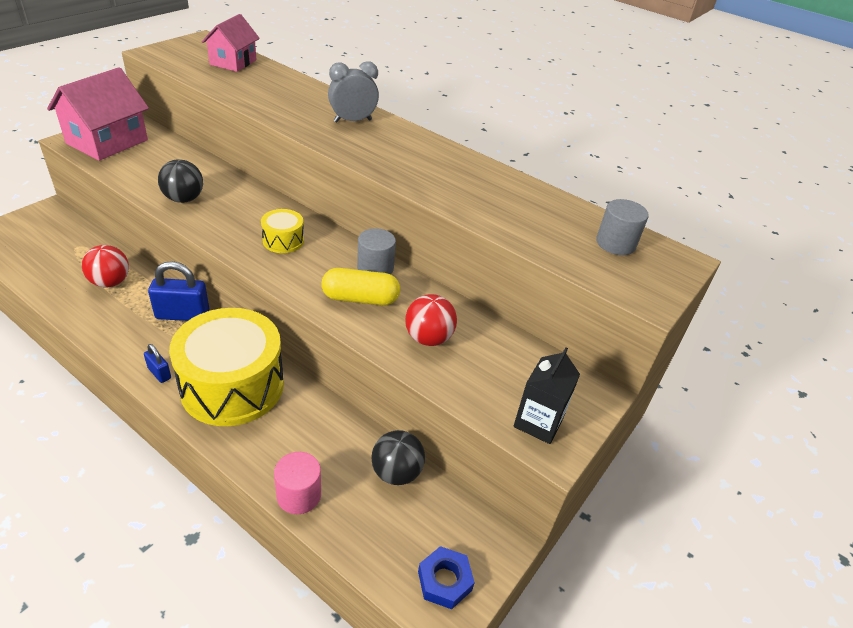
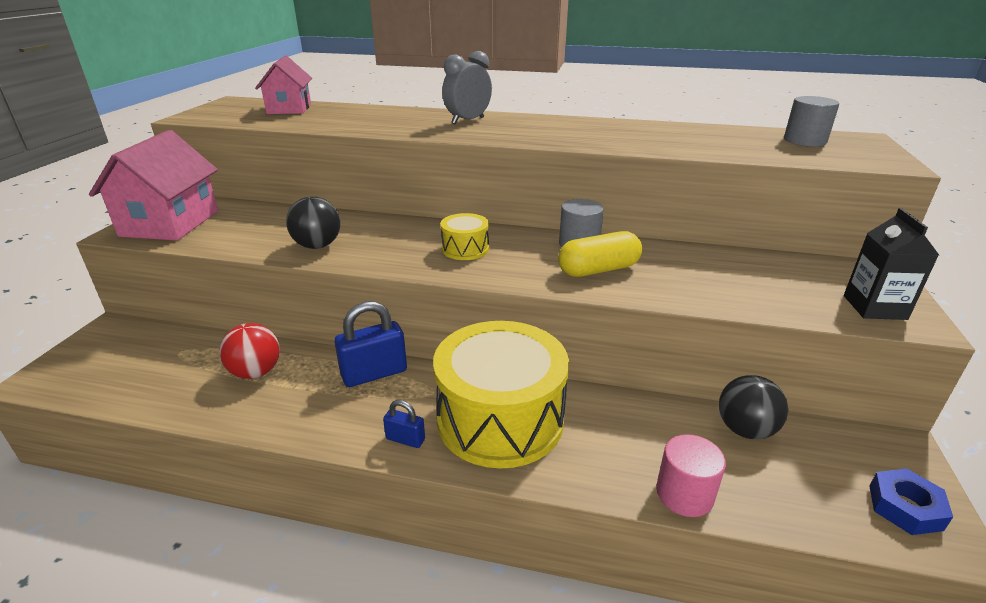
camera: 20 degrees left, 10 degrees down
(428, 338) = (699, 279): red ball -> none

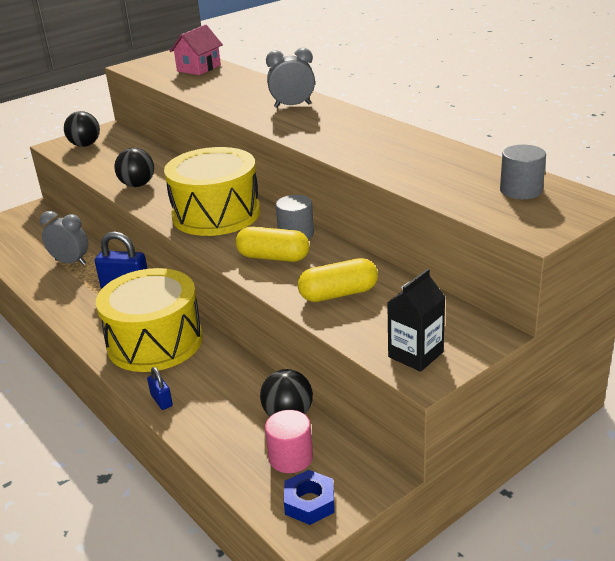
camera: 40 degrees right, 0 degrees up
(170, 223) = (85, 145): pink house -> black ball
(256, 372) = (70, 262): red ball -> grey clock
(405, 439) = (94, 330): blue padlock -> blue padlock (161, 400)
(465, 249) = (216, 214): yellow drum -> yellow drum, size x2.27
(684, 494) = (191, 426): pink cylinder -> pink cylinder (290, 457)
(717, 281) = (338, 294): none -> yellow capsule

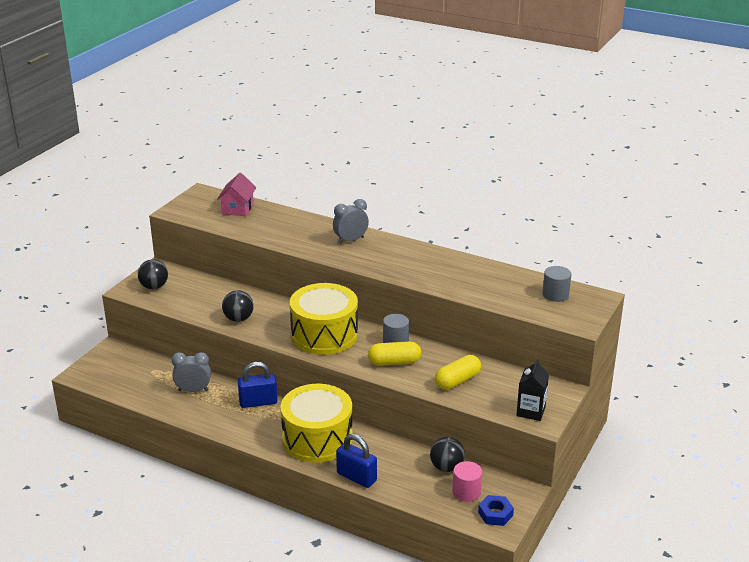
camera: 25 degrees left, 0 degrees up
(161, 400) = (356, 477): blue padlock -> blue padlock, size x1.90

